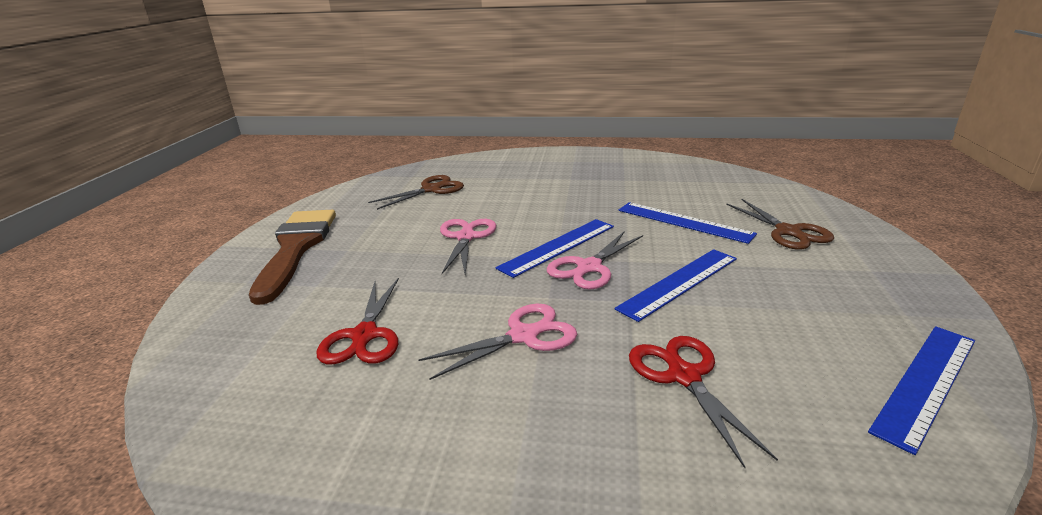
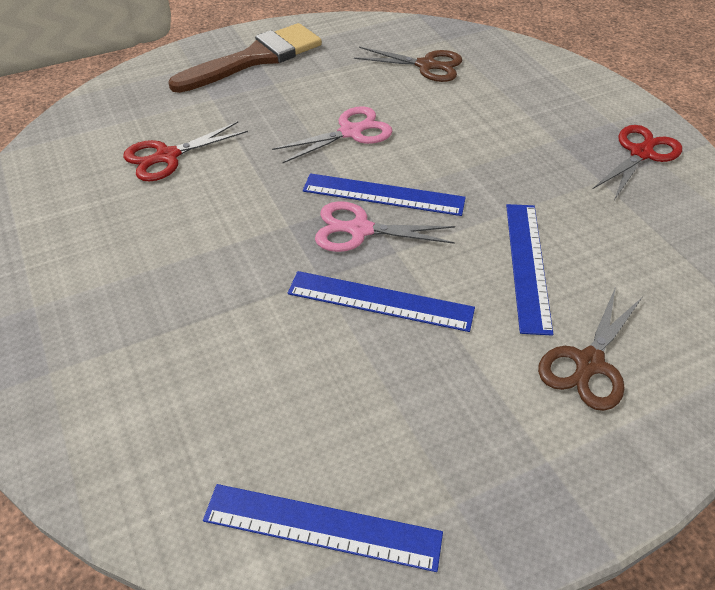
camera: 55 degrees right, 20 degrees up
(523, 336) = (220, 234): pink scissors -> none
(684, 376) = (225, 347): red scissors -> red scissors (641, 153)

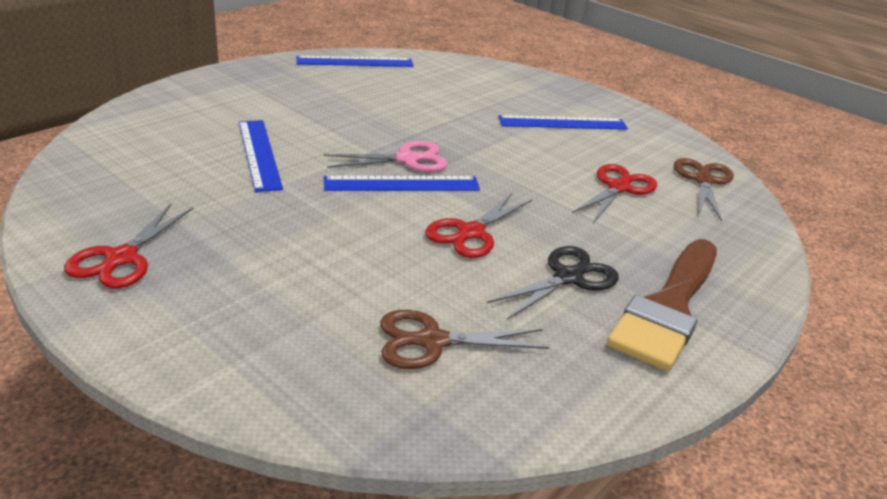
camera: 155 degrees right, 15 degrees down
(304, 87) = (568, 277): none -> black scissors
(350, 132) = (471, 232): pink scissors -> red scissors
(380, 301) = (367, 126): blue ruler -> blue ruler (562, 123)
(589, 363) = (213, 114): brown scissors -> brown scissors (703, 180)

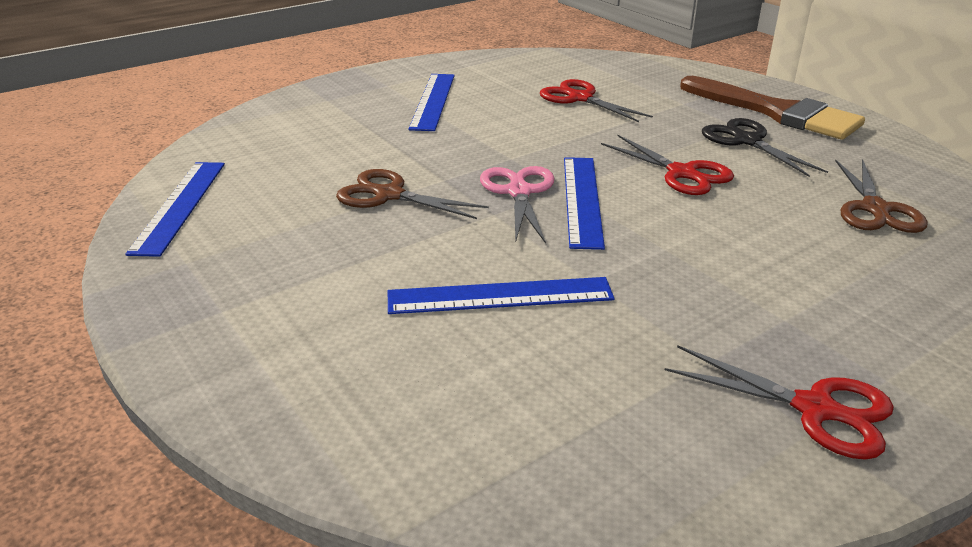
camera: 75 degrees left, 0 degrees up
(703, 180) = (563, 65): brown scissors -> brown scissors (389, 195)

